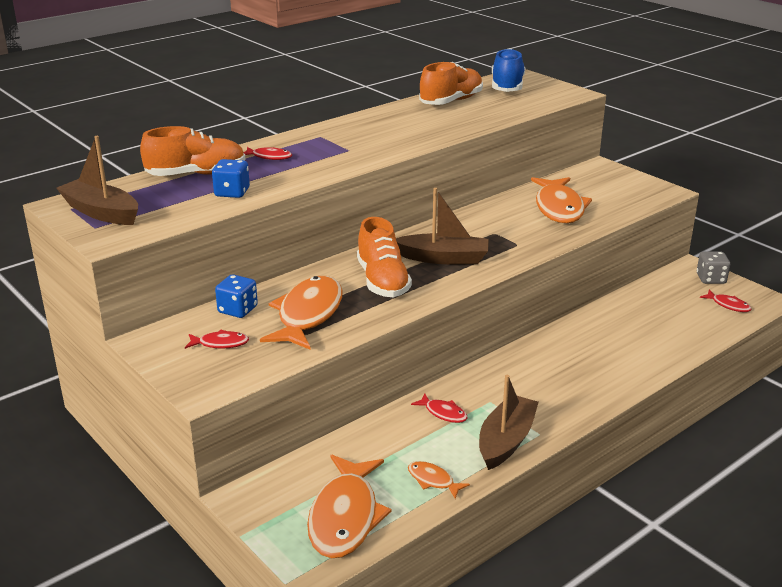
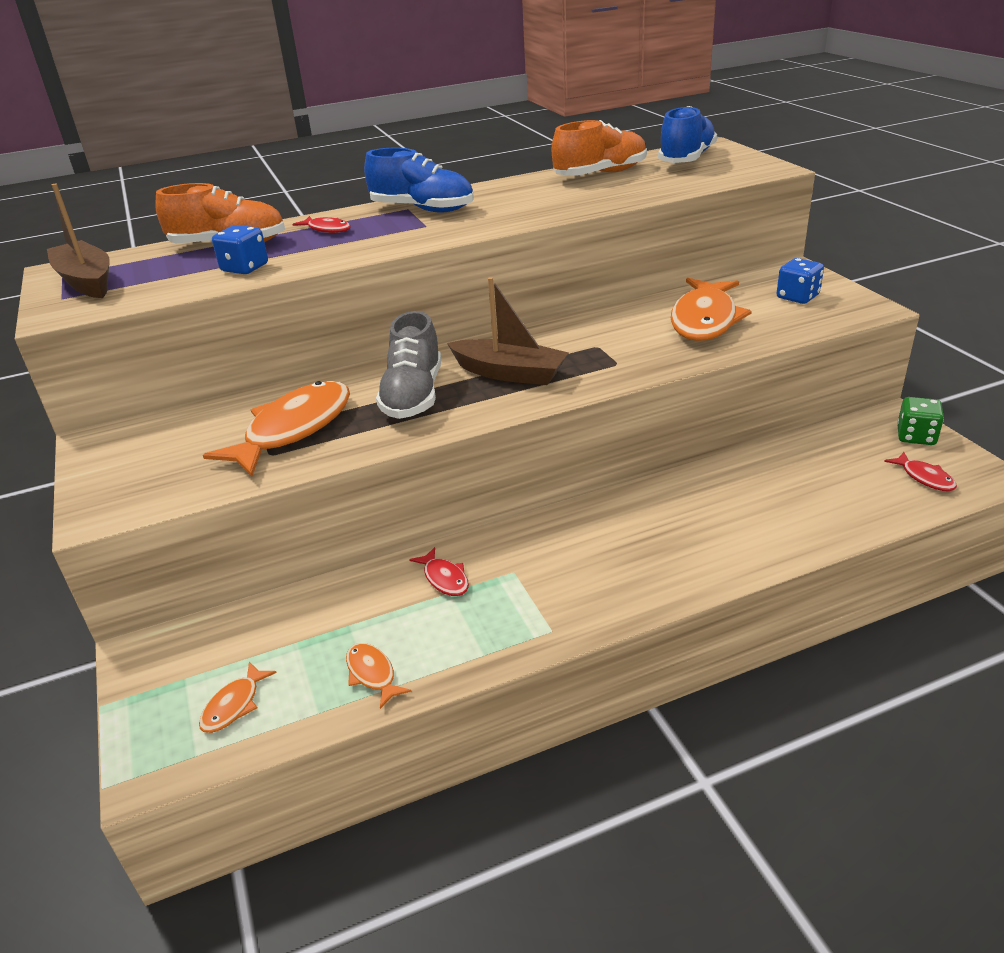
camera: 20 degrees right, 5 degrees up
(220, 343) = (168, 454): red fish -> none
(238, 310) = (221, 414): blue dice -> blue dice (797, 297)
(333, 136) = (422, 209): none -> blue shoe
(345, 516) = (234, 705): orange fish -> orange fish, size x0.46
(382, 281) = (413, 395): orange shoe -> grey shoe
(506, 441) = (500, 633): brown boat -> none
(711, 279) = (916, 436): grey dice -> green dice

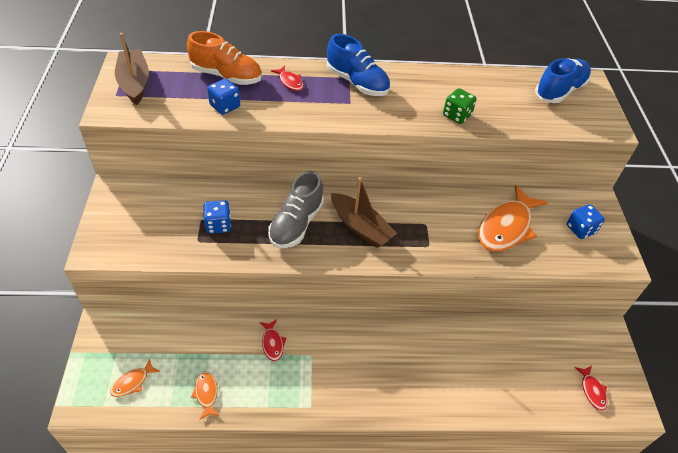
camera: 15 degrees right, 15 degrees up
(293, 429) = (218, 225): orange fish -> blue dice
(600, 174) = (491, 86): orange shoe -> none
(916, 436) = (610, 354): green dice -> green dice (457, 115)

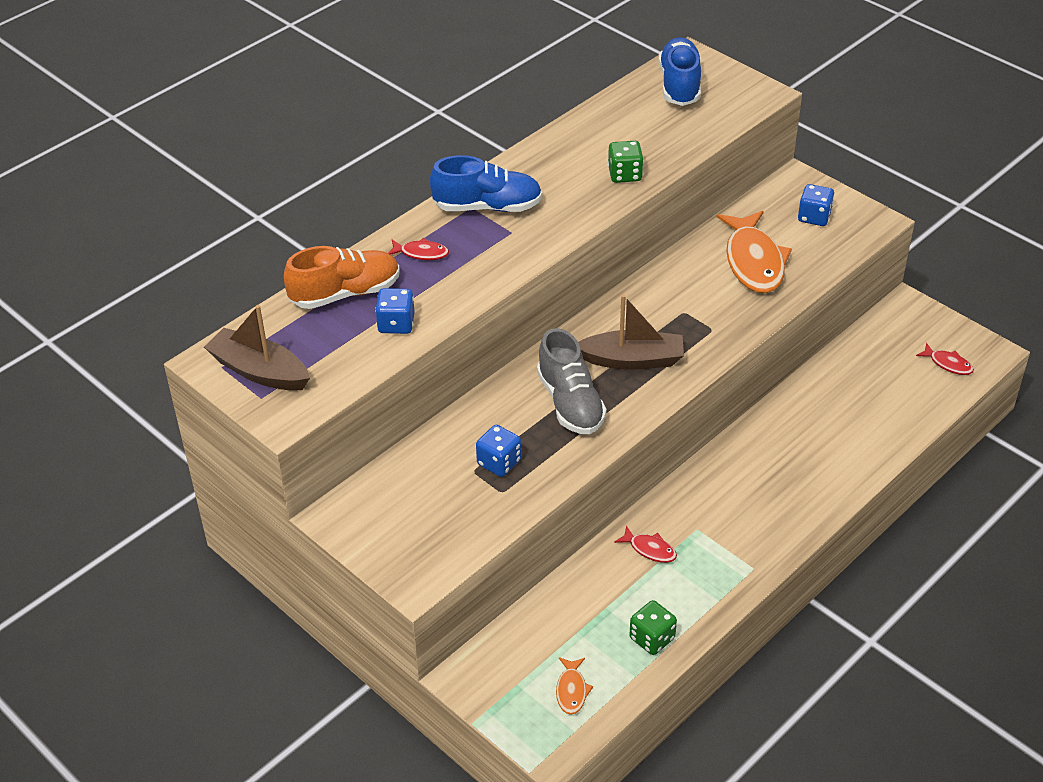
camera: 40 degrees left, 5 degrees down
(206, 394) = (652, 638): orange fish -> green dice

